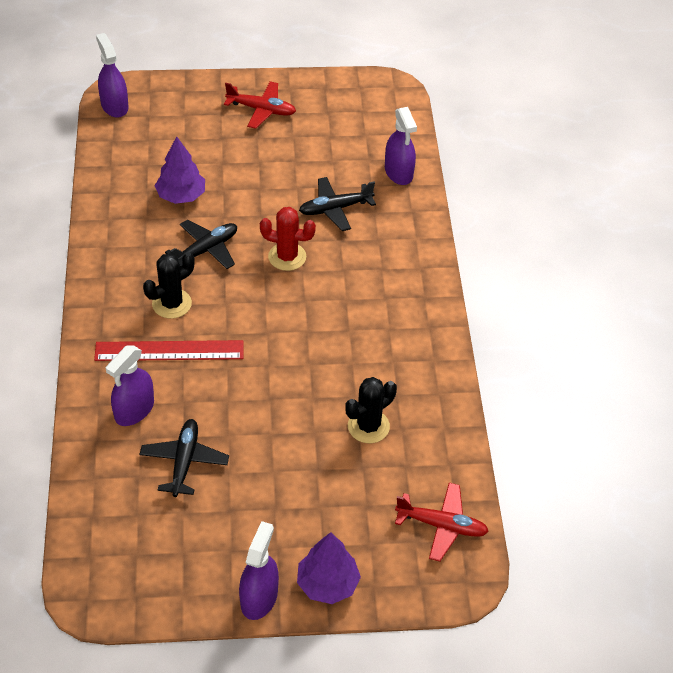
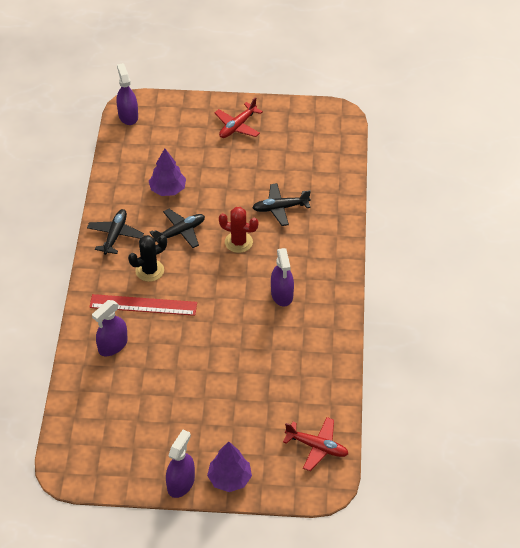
camera: 10 degrees right, 0 degrees up
(184, 461) = (143, 385): black plane -> black plane (115, 235)
(261, 110) = (237, 126): red plane -> red plane turned 105 degrees clockwise
(368, 426) = (277, 372): black cactus -> none
(398, 172) = (333, 183): purple spray bottle -> purple spray bottle (282, 294)

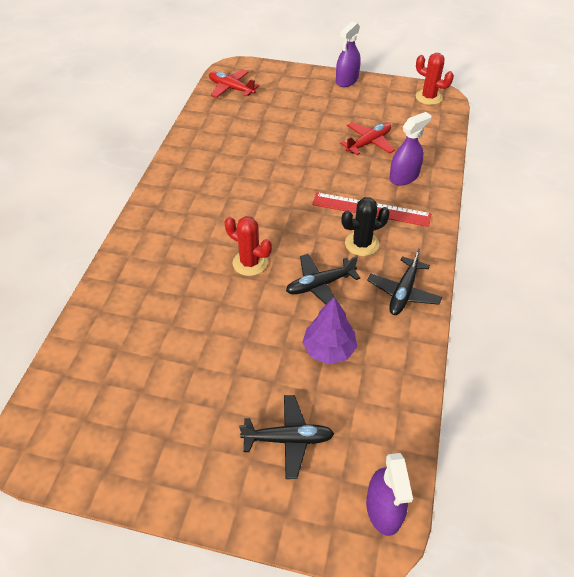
camera: 170 degrees left, 0 degrees up
(81, 466) = (428, 97): none -> red cactus
(230, 479) = (307, 79): purple tree -> none
(237, 126) = (200, 452): red plane -> red plane (368, 143)
(280, 208) = (184, 300): black plane -> black plane (288, 439)
(282, 294) = (218, 201): purple spray bottle -> none

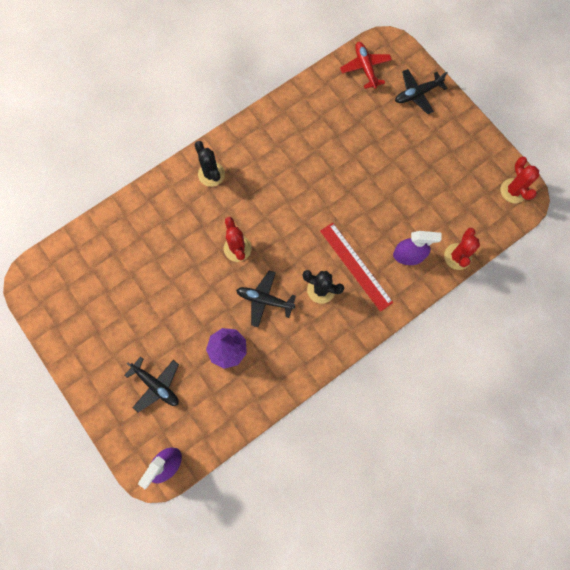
camera: 40 degrees right, 25 degrees up
(164, 224) = (211, 174): none -> black cactus
(347, 80) = (465, 123): purple spray bottle -> none
(368, 143) = (416, 203): red plane -> none
(403, 292) = (310, 347): black plane -> black plane (417, 94)
(440, 155) = (457, 256): none -> red cactus

